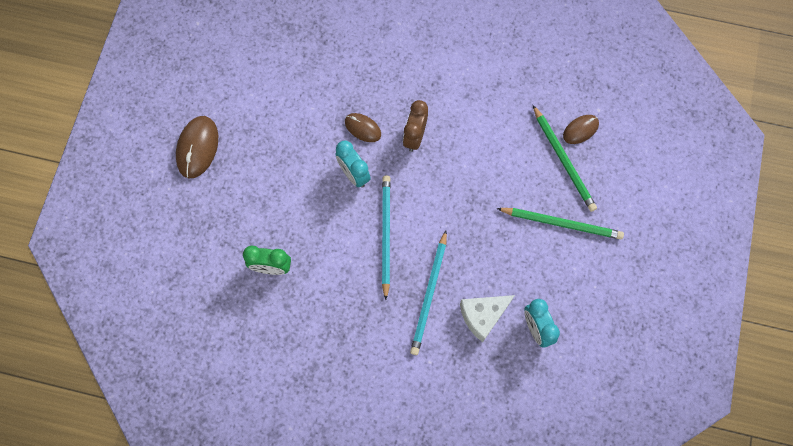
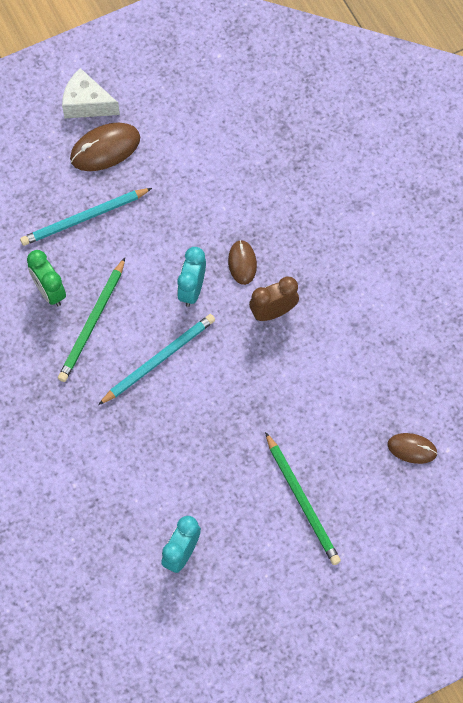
camera: 50 degrees right, 5 degrees down
(429, 294) = (135, 438): turquoise pencil -> turquoise pencil (84, 218)
(483, 316) = (154, 498): white cheese -> white cheese (86, 104)
(563, 160) = (367, 456): green pencil -> green pencil (92, 323)

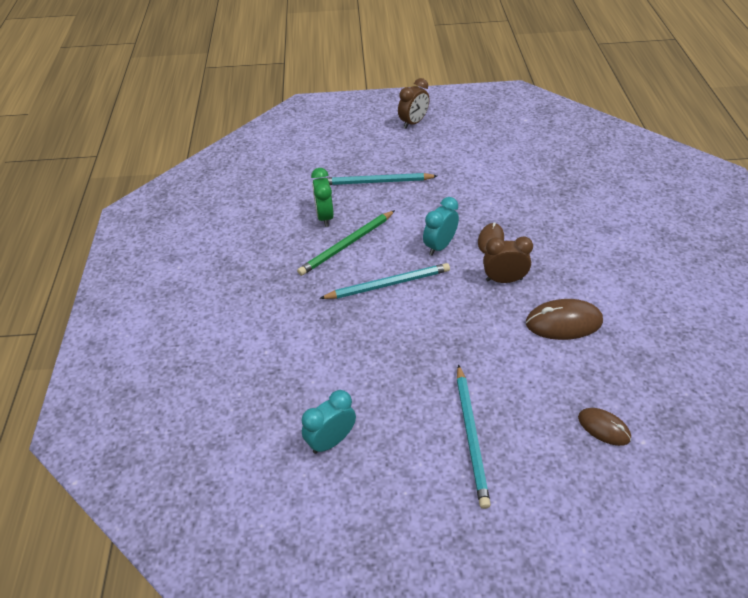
camera: 25 degrees right, 20 degrees down
(86, 104) = (413, 123): white cheese -> brown clock
(105, 149) = (414, 148): brown mouse -> brown mouse (563, 322)
(302, 501) = (471, 436): green pencil -> turquoise pencil

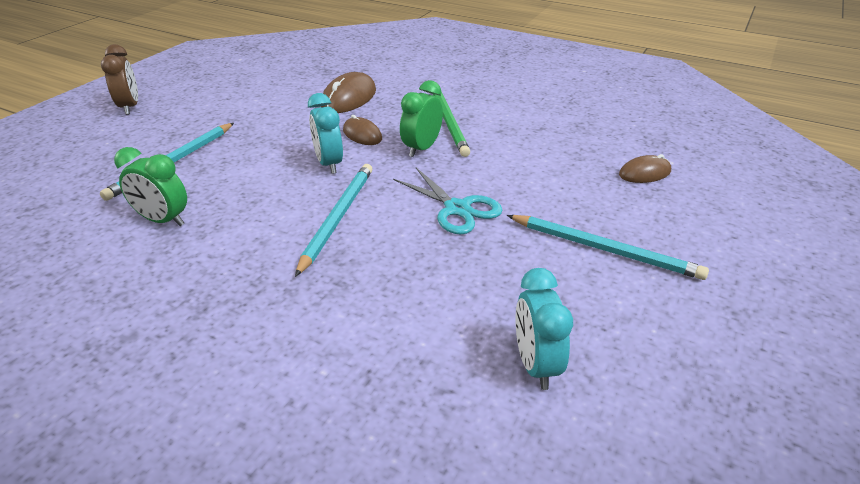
camera: 60 degrees left, 10 degrees down
(347, 245) = (235, 222): green pencil -> green pencil (449, 122)
(448, 335) = (457, 209): none -> turquoise scissors
(504, 279) = (421, 148): brown clock -> green clock
(563, 322) = (508, 142): brown mouse -> brown mouse (349, 98)

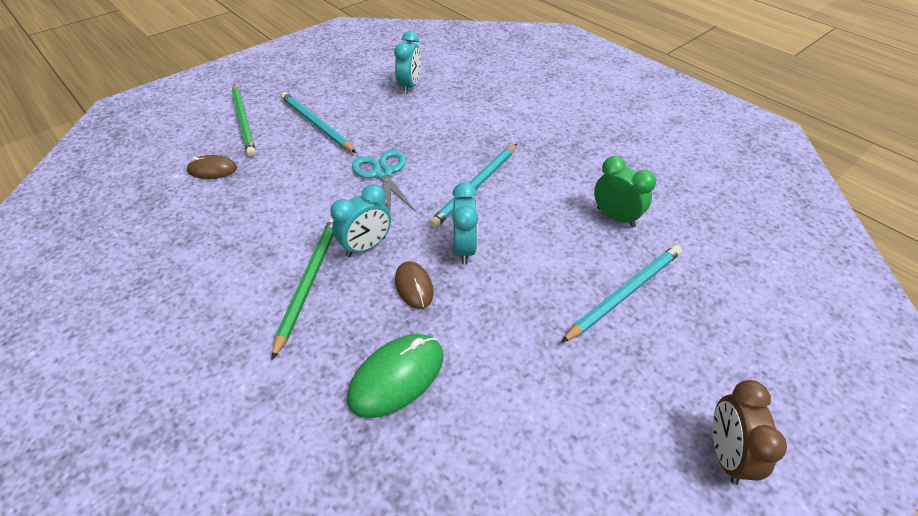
camera: 160 degrees left, 10 degrees up
(349, 98) = (396, 377): brown mouse -> green mouse
(421, 148) = (366, 246): green clock -> turquoise clock
(702, 231) = (244, 121): none -> green pencil

